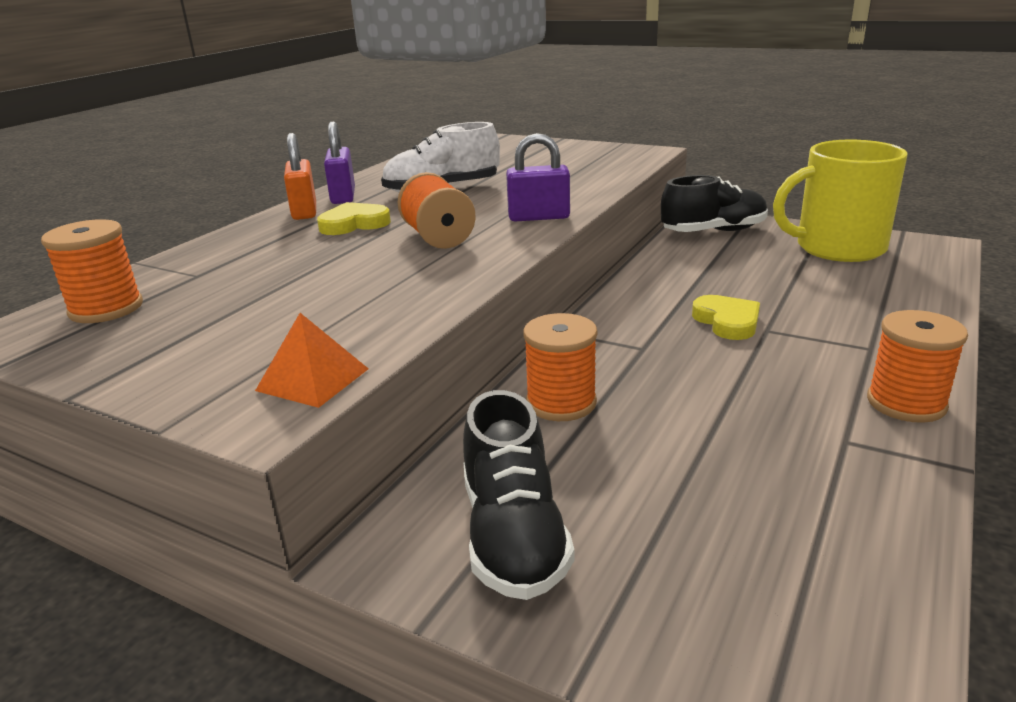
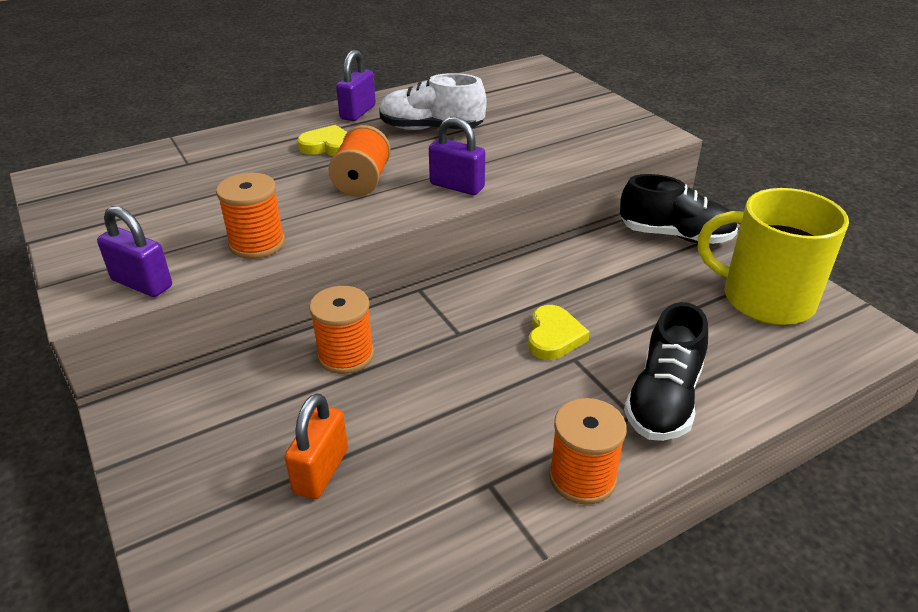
camera: 30 degrees right, 10 degrees up
(106, 309) = (114, 175): orange spool -> orange spool (257, 243)
(304, 211) = (315, 120): orange padlock -> orange padlock (321, 471)
(313, 379) = (142, 283): orange pyramid -> purple padlock
(513, 535) = (204, 439): black shoe -> black shoe (663, 400)

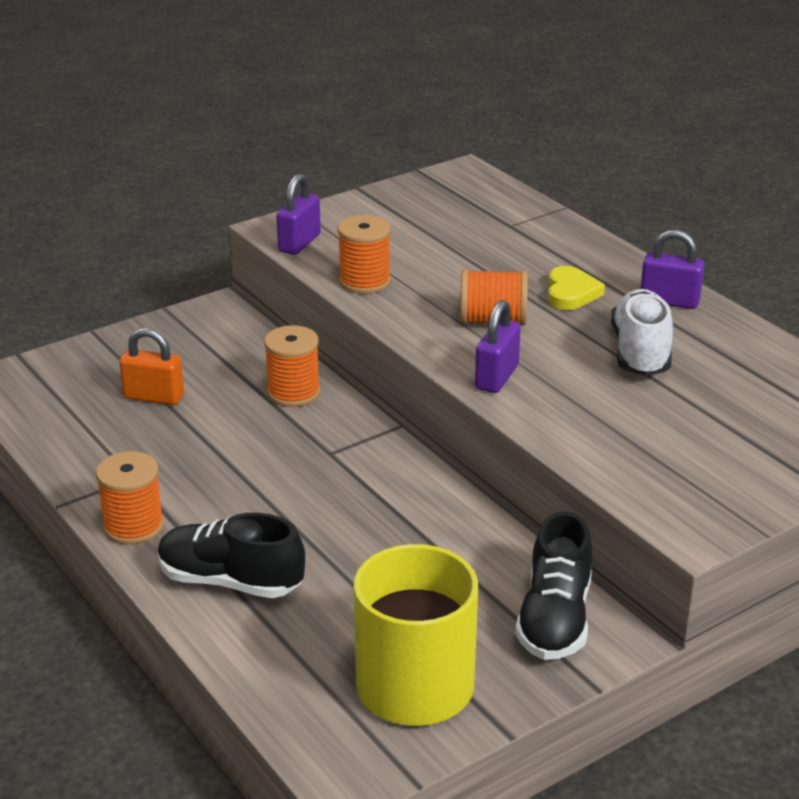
camera: 85 degrees right, 5 degrees down
(554, 336) = (328, 512): yellow heart -> none

